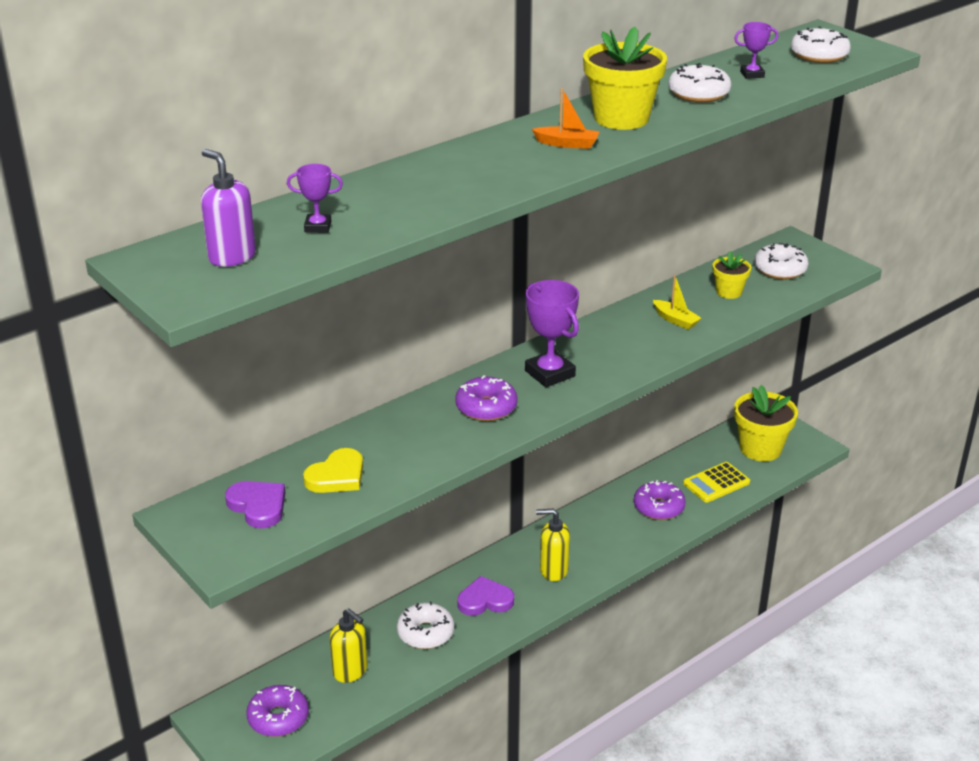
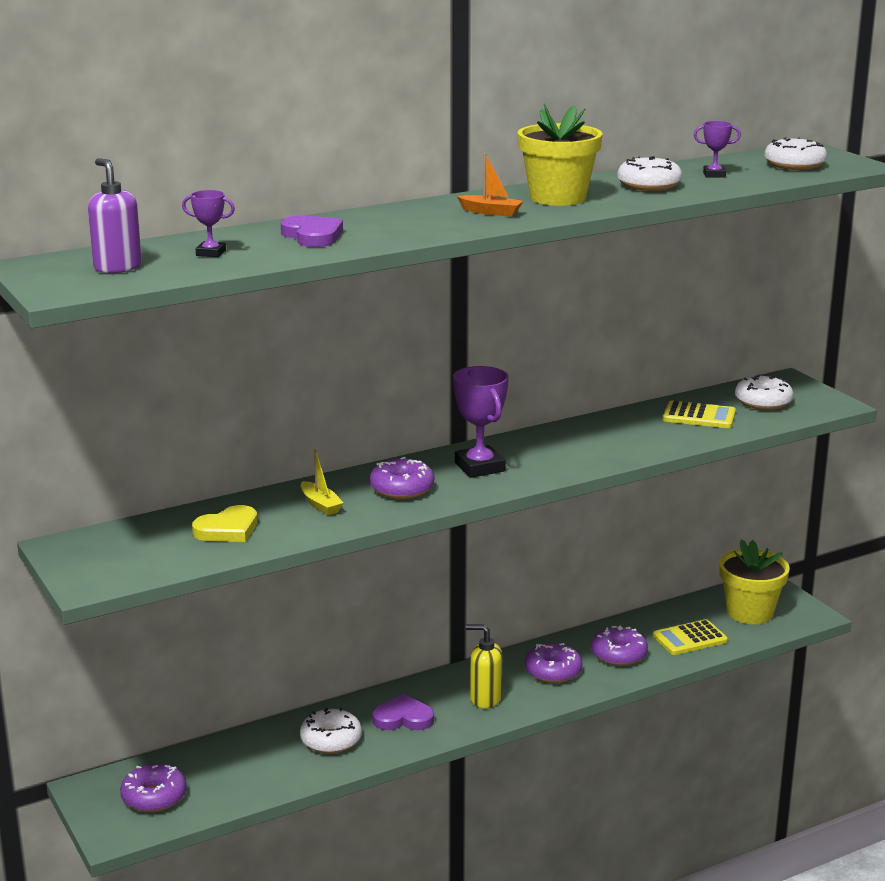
camera: 10 degrees right, 10 degrees down
(258, 506) = (140, 546): purple heart -> purple heart (313, 236)
(350, 671) = (241, 765): yellow soap dispenser -> none
(605, 533) = (553, 671): none -> purple donut
(675, 320) = (631, 434): yellow boat -> yellow boat (320, 505)
(729, 292) = (699, 416): yellow flower pot -> yellow calculator

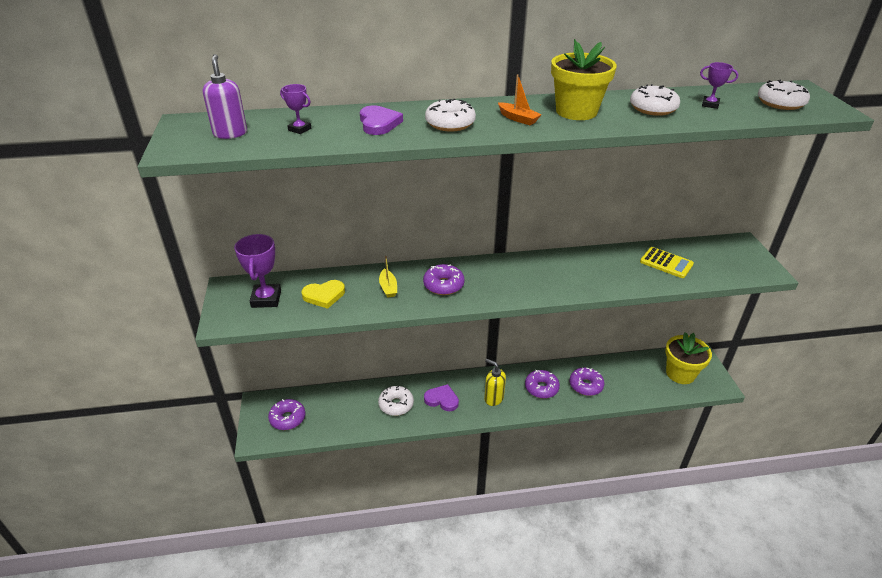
camera: 20 degrees right, 15 degrees up
(479, 467) = (500, 277): purple trophy -> purple trophy (266, 299)
(690, 638) = (634, 384): yellow calculator -> none
(763, 402) = (717, 259): white donut -> white donut (450, 123)

